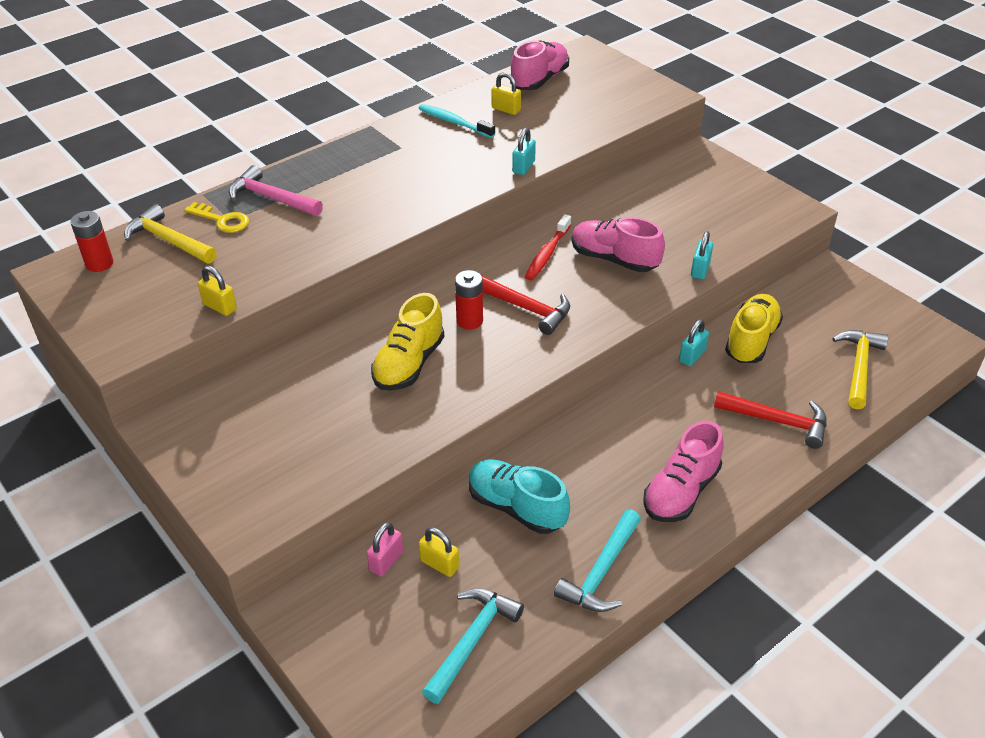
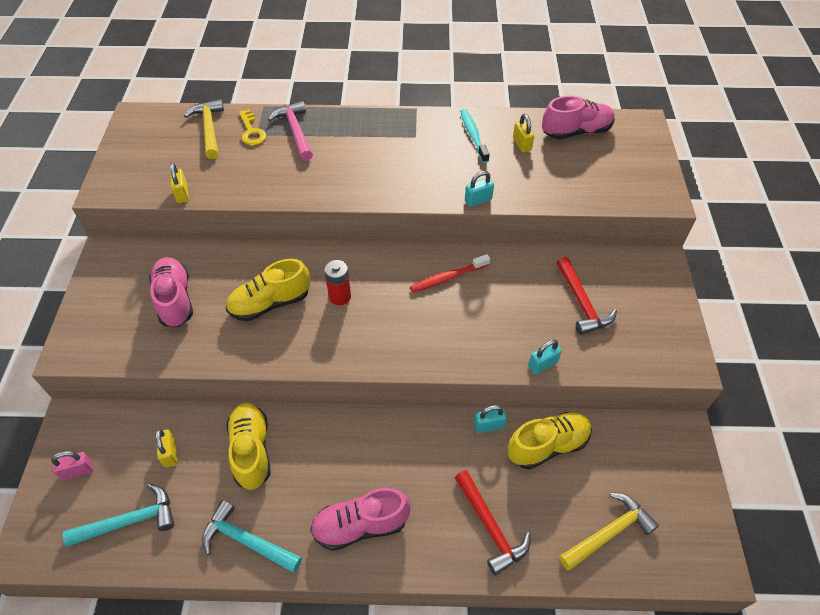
camera: 40 degrees right, 10 degrees up
(99, 264) = (160, 124): red battery -> none
(386, 561) = (147, 427): pink padlock -> pink padlock (78, 471)
(516, 507) = (251, 451): turquoise shoe -> yellow shoe
(526, 308) = (385, 312): red hammer -> red hammer (582, 303)
(601, 572) = (246, 540): turquoise hammer -> turquoise hammer turned 45 degrees clockwise
(614, 259) = (489, 313): pink shoe -> pink shoe (175, 300)

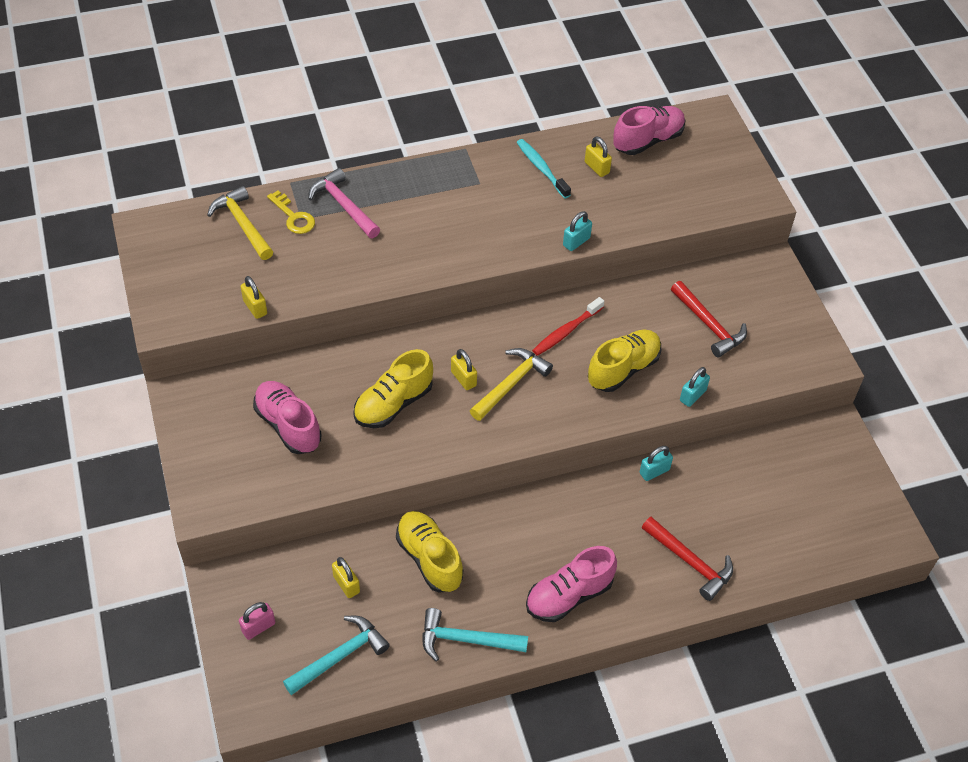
camera: 20 degrees left, 0 degrees up
(340, 297) = (463, 378): red battery -> yellow padlock
(547, 445) = (717, 475): yellow shoe -> yellow shoe (623, 369)
(609, 532) = (798, 536): yellow hammer -> yellow hammer (511, 384)

